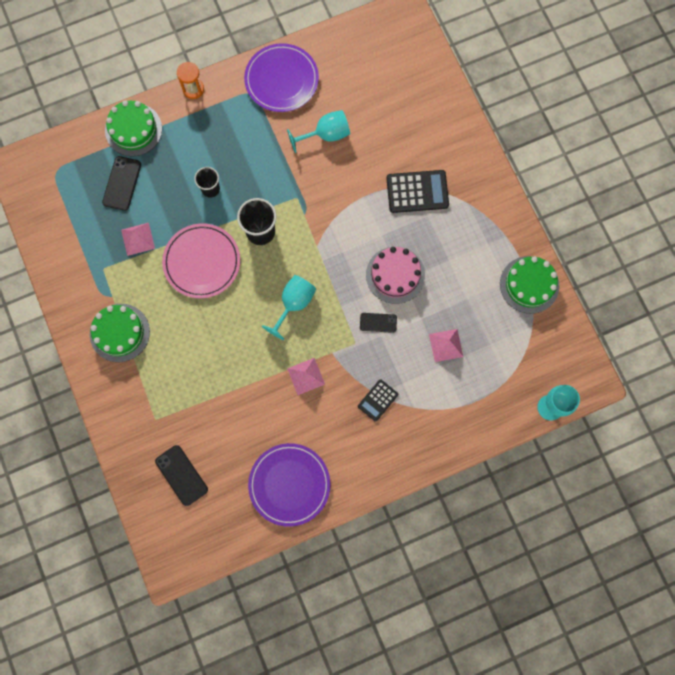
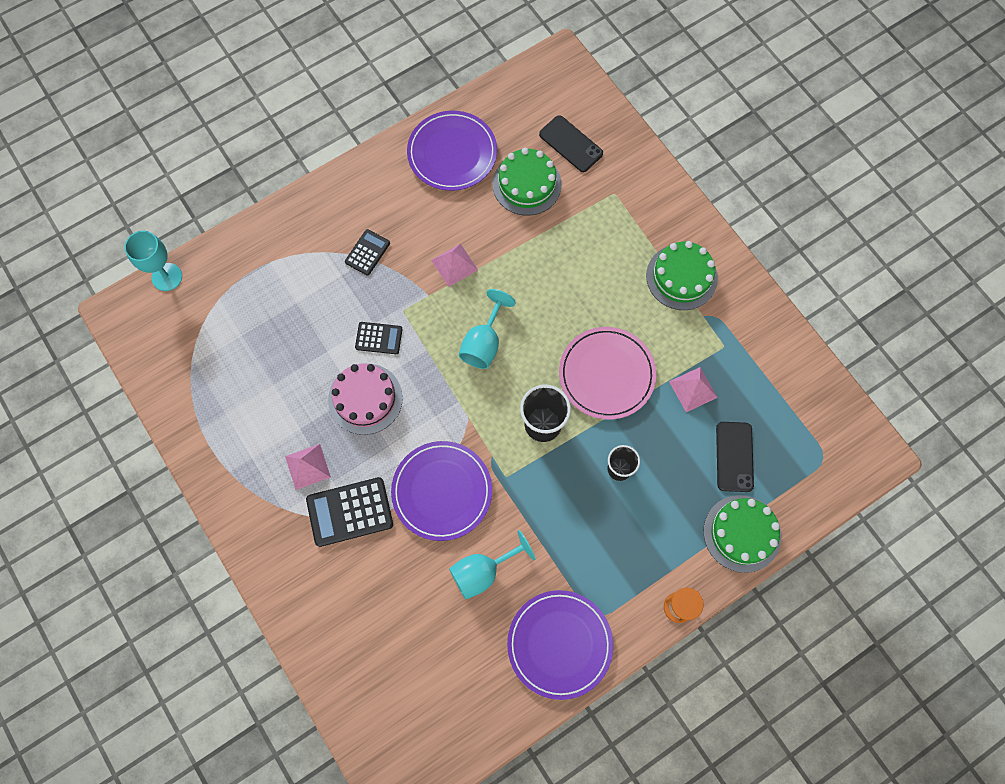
camera: 170 degrees right, 5 degrees down
(346, 195) = (442, 491): none -> purple plate
(378, 322) = (379, 338): black phone -> black calculator
(446, 345) = (294, 325): pink pyramid -> pink pyramid (307, 466)
(529, 284) = (196, 415): green cake -> green cake (527, 184)

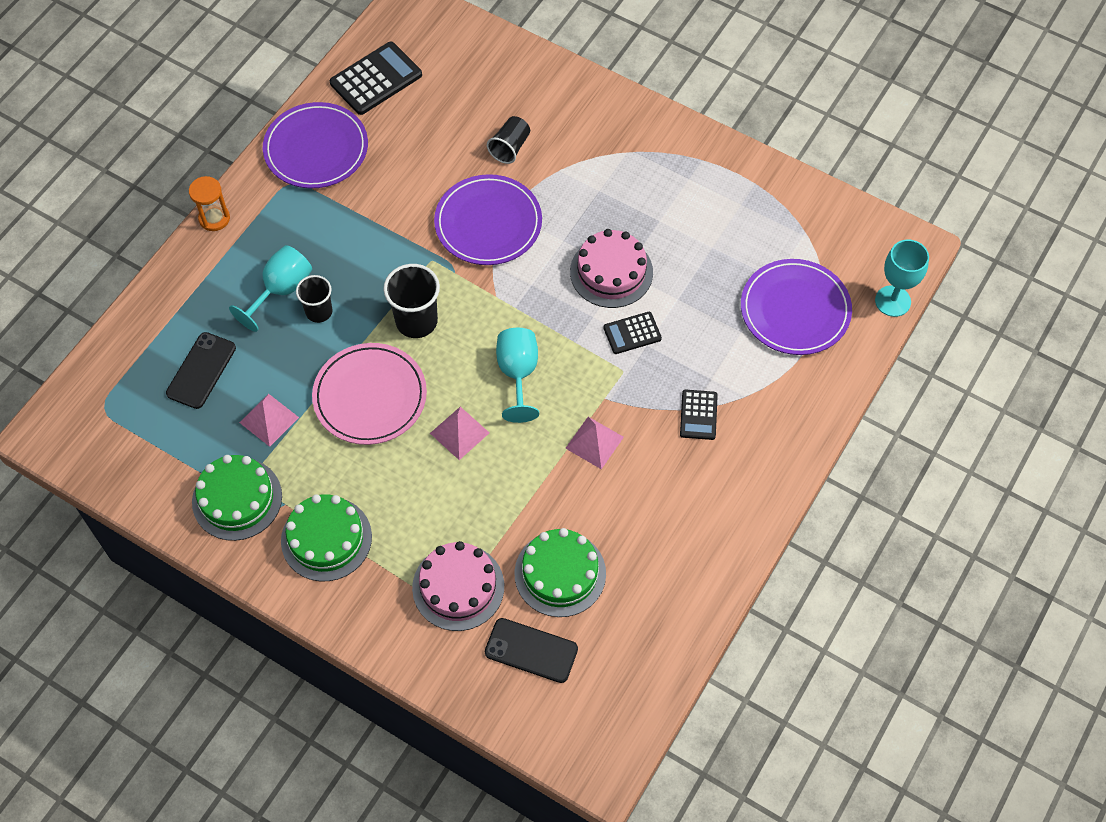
camera: 155 degrees right, 10 degrees down
(307, 466) = (630, 193): pink pyramid -> pink pyramid (459, 433)
(350, 512) = (567, 173): black calculator -> black calculator (376, 79)
(385, 563) = (510, 147): none -> black cup
(452, 153) = (670, 573): purple plate -> purple plate (795, 310)
(483, 571) = (414, 175): turquoise goblet -> turquoise goblet (281, 290)
(601, 204) = (458, 587): none -> pink cake
(734, 456) = (201, 370): black phone -> black phone turned 45 degrees clockwise
(742, 533) = (171, 303): green cake -> green cake (237, 499)

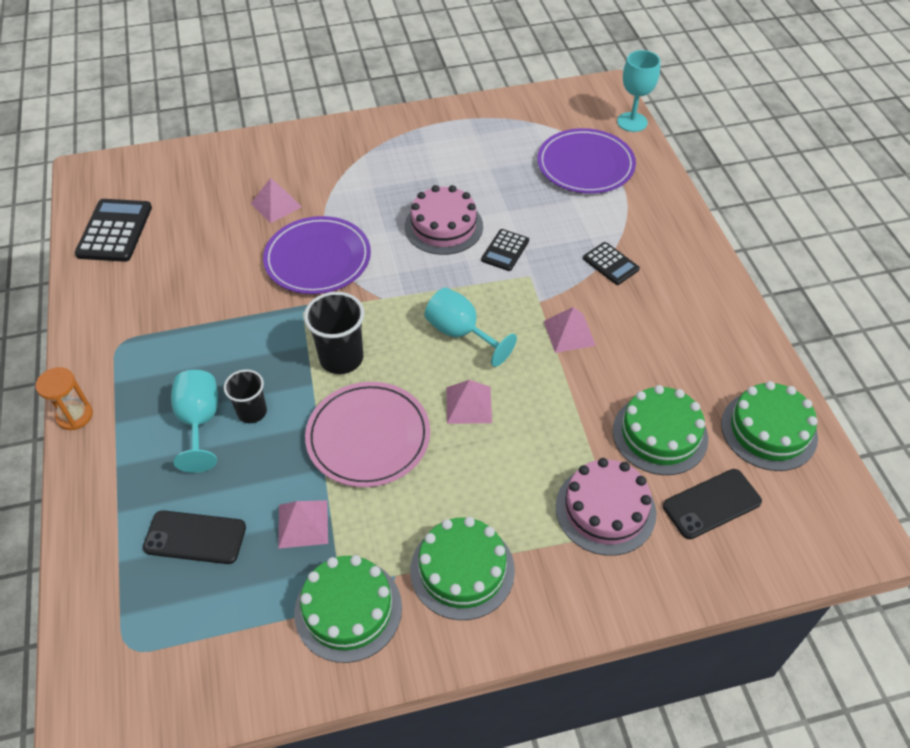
camera: 45 degrees left, 10 degrees down
(201, 370) = (195, 537): black phone -> black phone turned 60 degrees counterclockwise
(316, 149) = (115, 306): purple plate -> none
(510, 147) = (276, 205): black cup -> pink pyramid
(640, 643) = (769, 430): none -> green cake

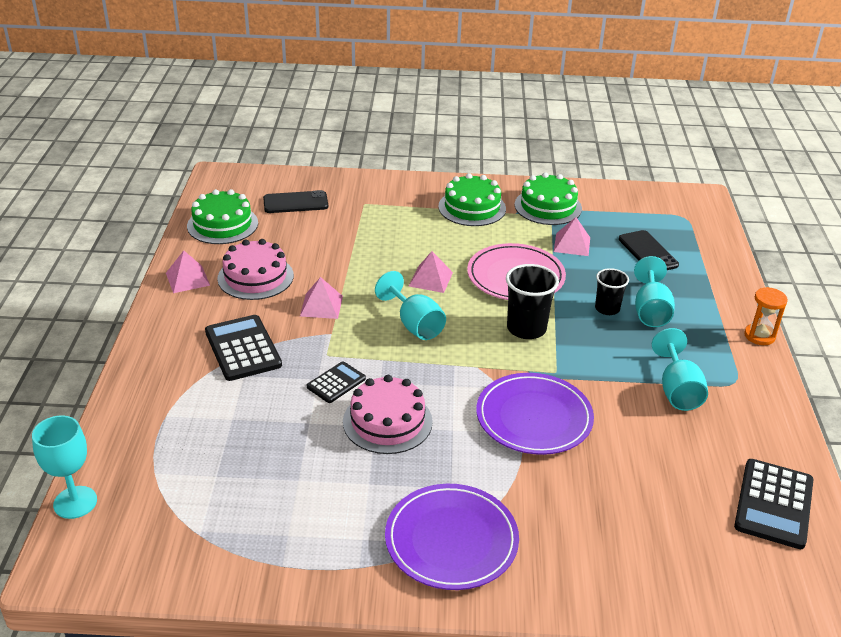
camera: 165 degrees left, 15 degrees down
(181, 319) = (677, 390): none -> turquoise goblet
(195, 537) = (647, 252): black phone -> black phone turned 45 degrees clockwise
(276, 205) = (575, 492): pink pyramid -> pink pyramid (187, 279)
(585, 165) = (183, 456): purple plate -> purple plate (451, 540)
(605, 509) = (366, 213): pink cake -> pink cake (255, 277)
(610, 264) = (243, 348): black calculator -> black calculator, size x1.70
(660, 434) = (300, 237): green cake -> none

